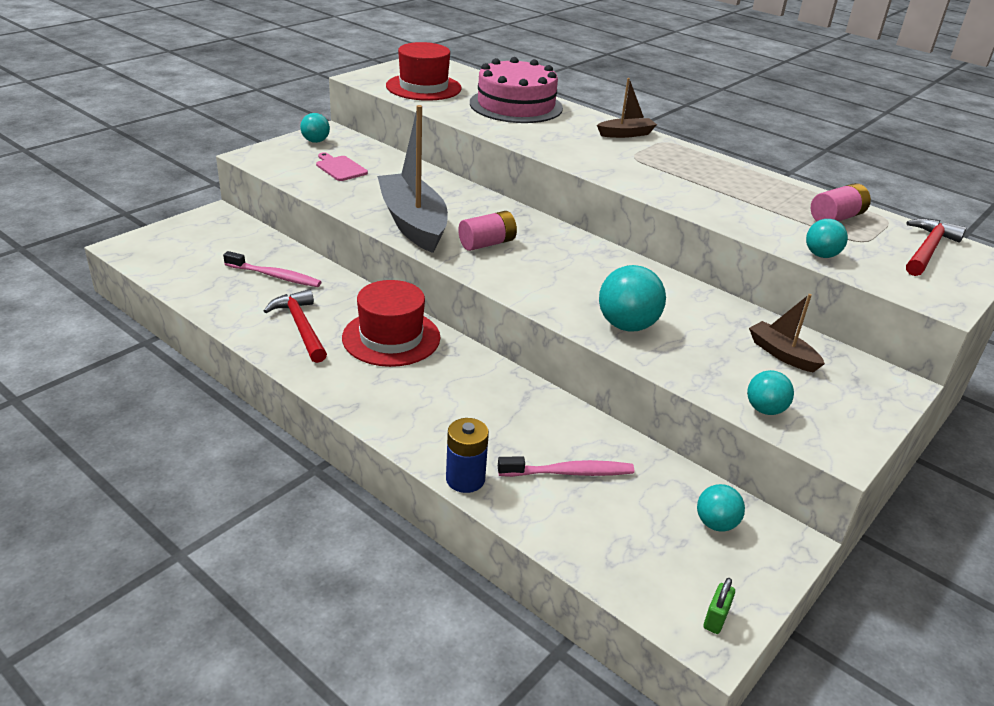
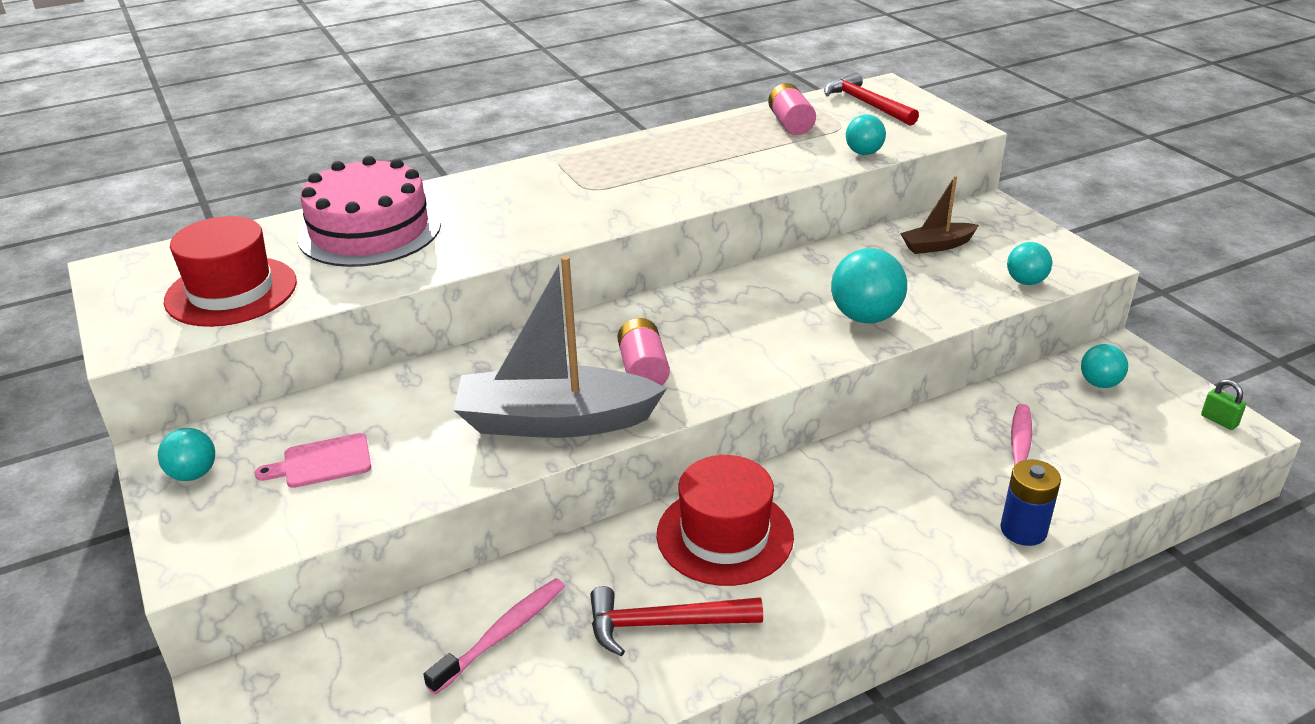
camera: 65 degrees left, 0 degrees up
(626, 134) = (521, 177): brown boat -> none

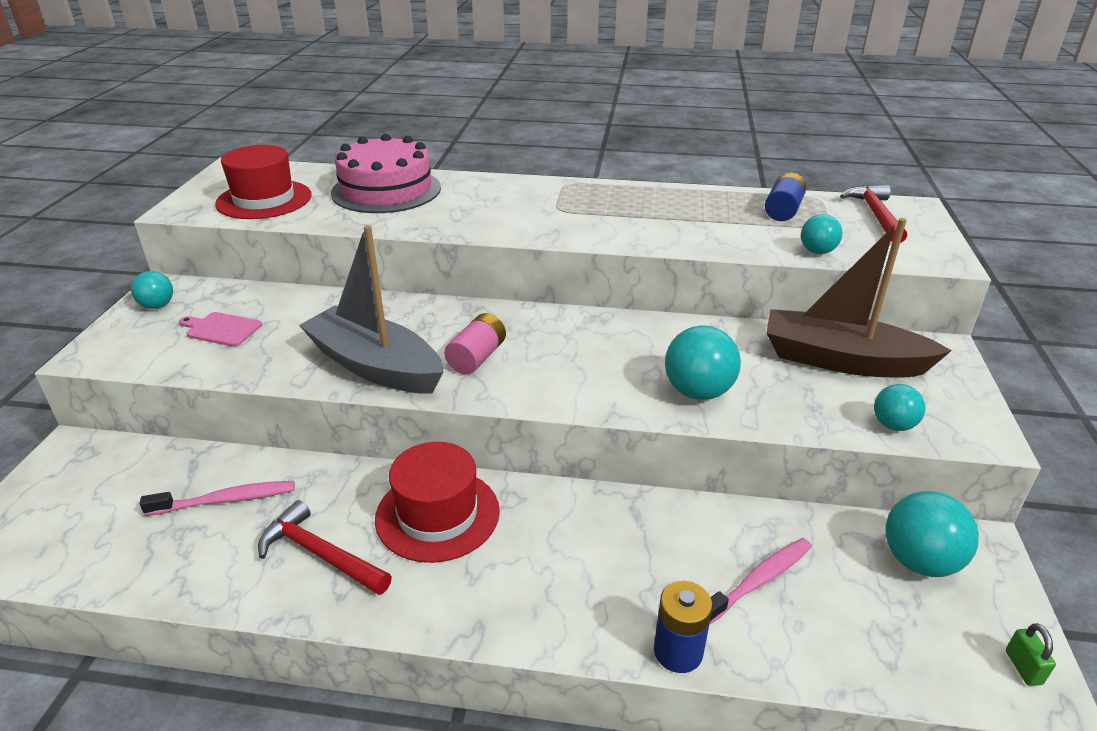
camera: 35 degrees right, 0 degrees up
(790, 124) = (783, 211): pink battery -> blue battery
(937, 246) = (841, 360): brown boat -> brown boat, size x2.02
(1099, 383) = (919, 561): turquoise ball -> turquoise ball, size x1.66

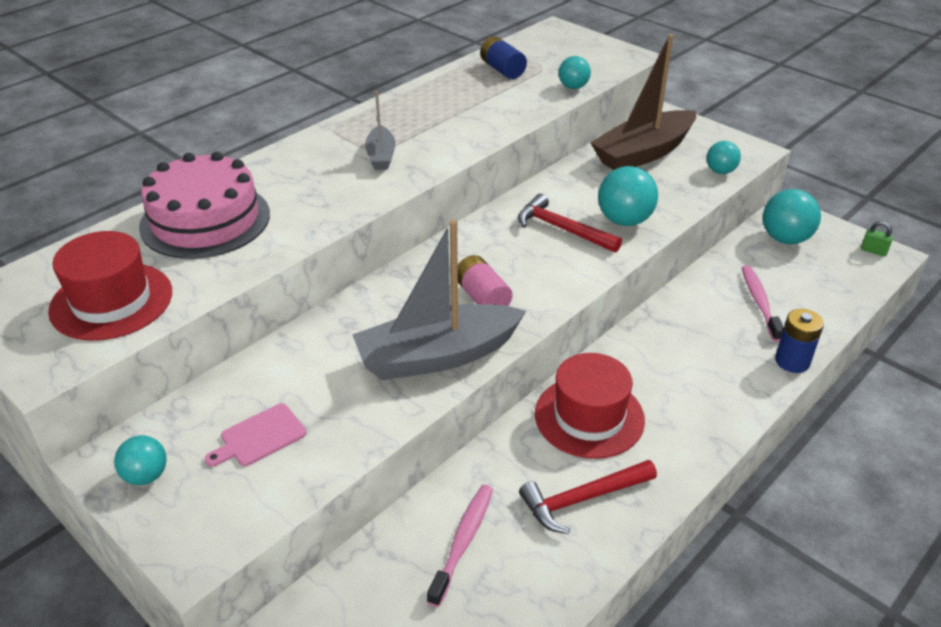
camera: 55 degrees left, 5 degrees up
(554, 213) = (381, 156): none -> grey boat
(875, 215) = (550, 45): red hammer -> red hammer (562, 229)

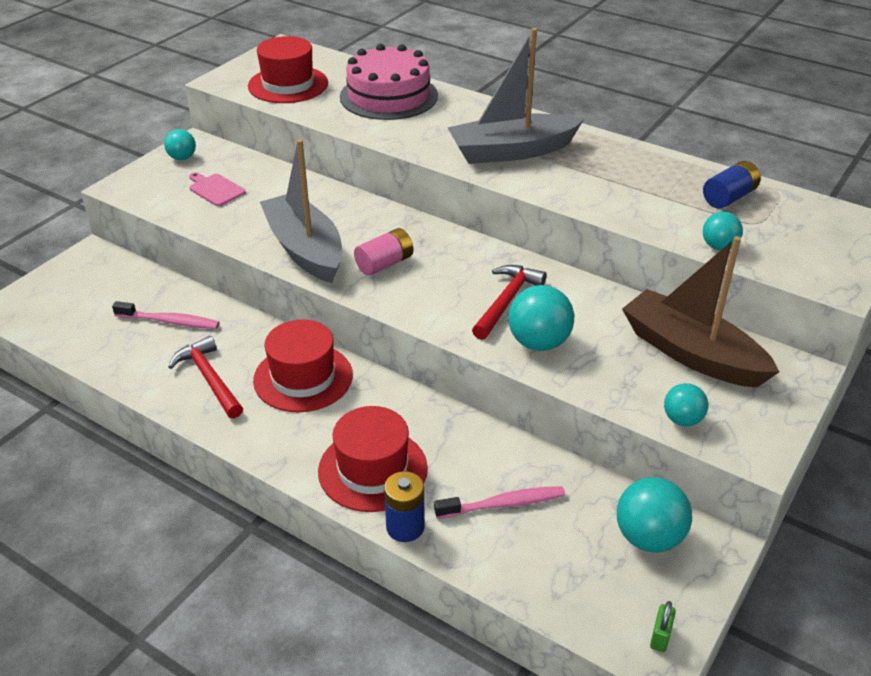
camera: 80 degrees right, 0 degrees up
(381, 156) = (511, 151): grey boat -> grey boat, size x2.02
(724, 375) = (373, 469): none -> red hat

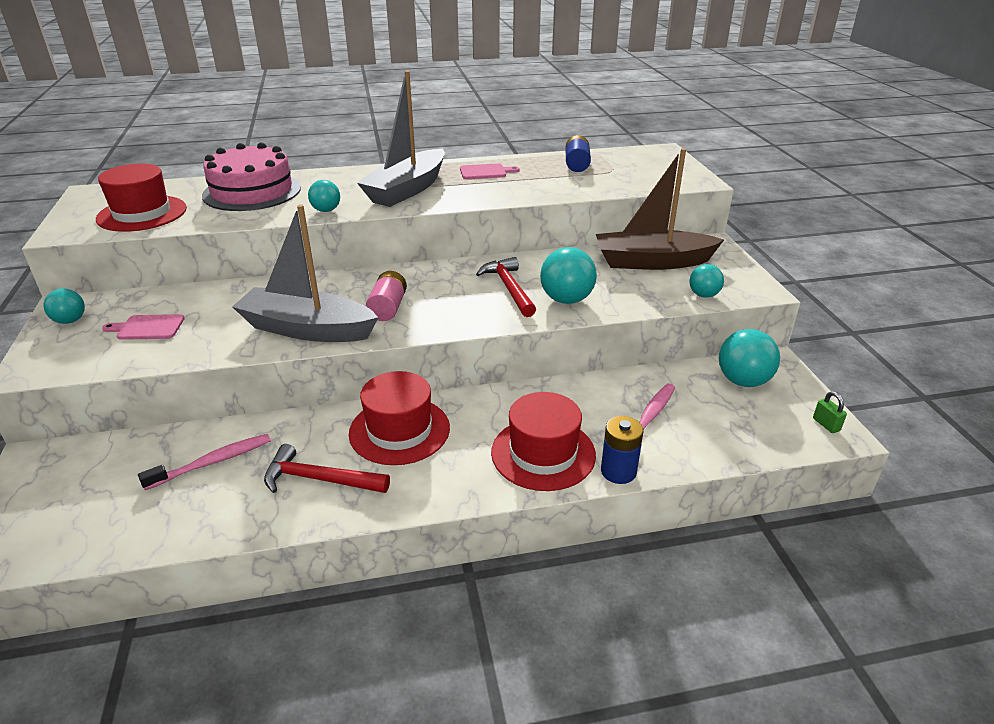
camera: 45 degrees left, 5 degrees down
(616, 163) = (485, 172): none -> pink cutting board
(718, 246) = (615, 188): turquoise ball -> turquoise ball (326, 210)

